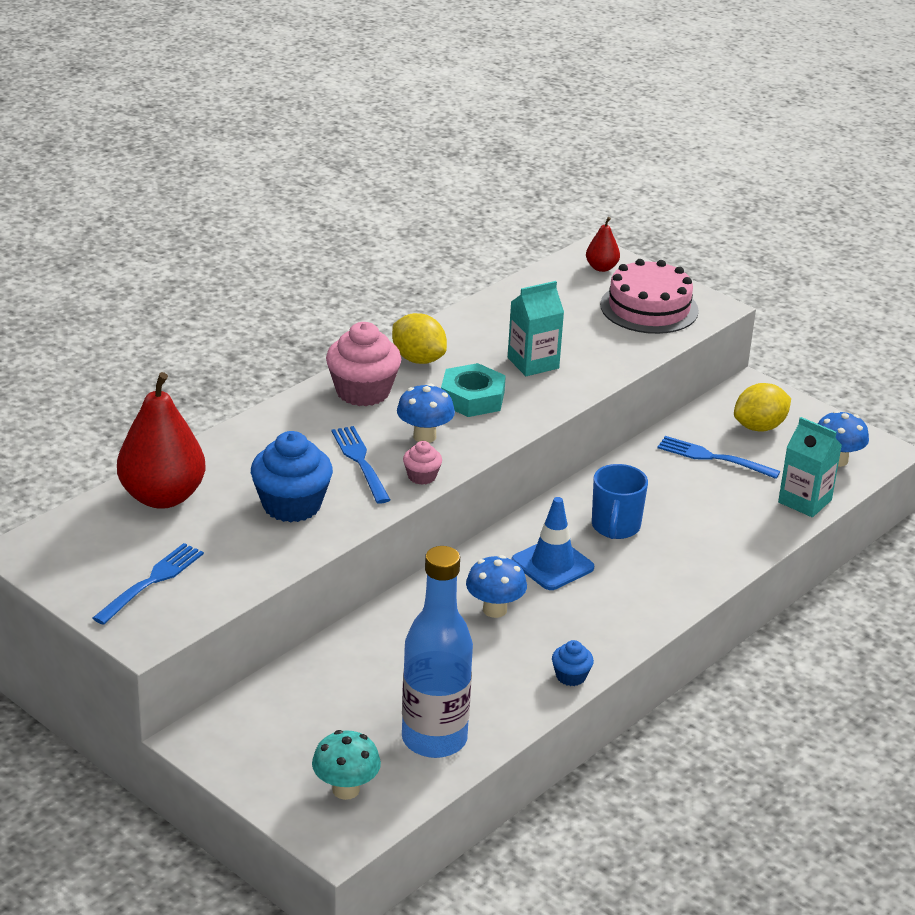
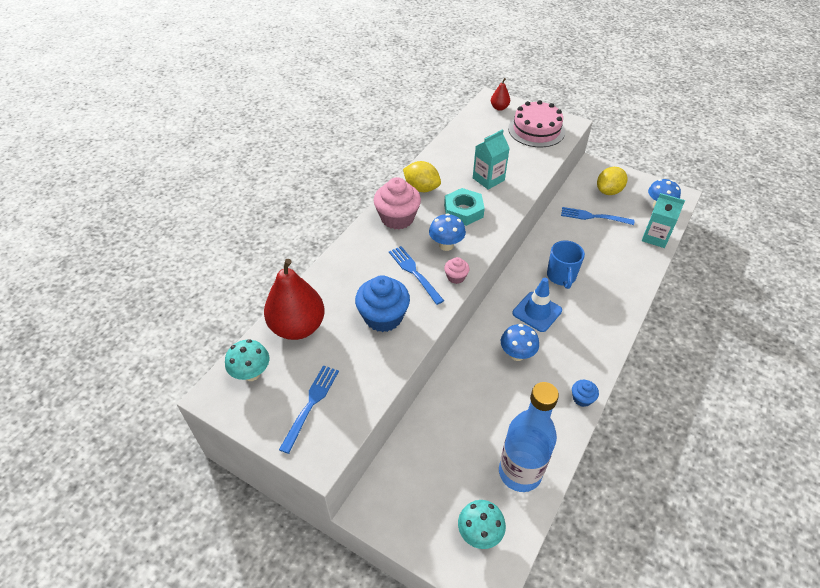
camera: 10 degrees left, 15 degrees up
(80, 536) = (251, 373): none -> turquoise mushroom

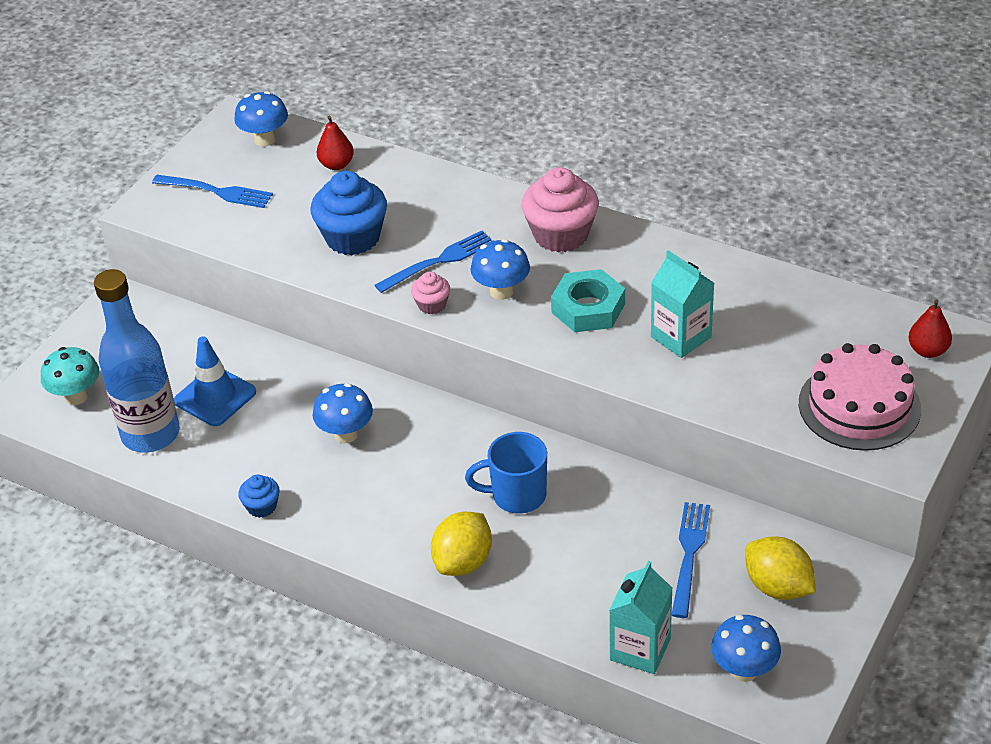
camera: 90 degrees right, 5 degrees down
(251, 373) = (265, 139): turquoise mushroom -> blue mushroom
(298, 327) = (336, 165): red pear -> red pear, size x0.47
(421, 188) = (641, 256): yellow lemon -> yellow lemon (463, 562)
(537, 312) = (433, 460): blue traffic cone -> blue traffic cone (215, 397)

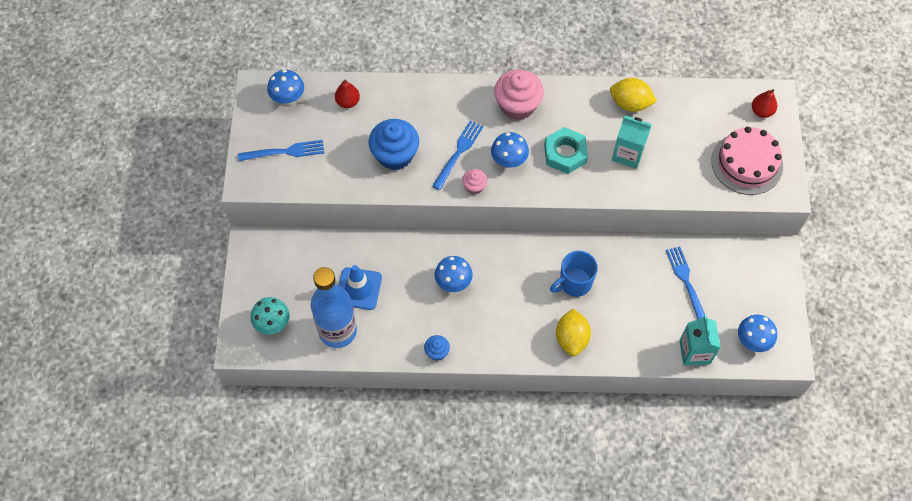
camera: 30 degrees left, 20 degrees up
(778, 587) = (741, 282): yellow lemon -> yellow lemon (630, 104)

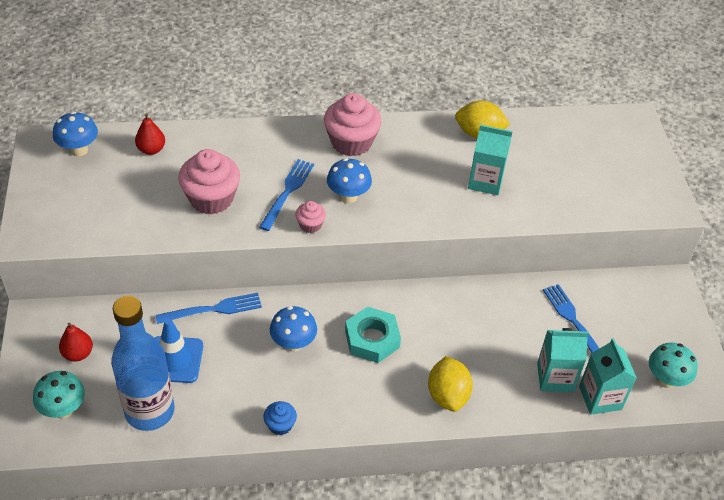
camera: 10 degrees left, 15 degrees down
(285, 152) = (76, 203): blue fork -> blue fork (213, 309)
(395, 155) = (211, 199): blue cupcake -> pink cupcake
(565, 153) = (413, 185): turquoise nut -> turquoise nut (372, 339)
(574, 283) = (441, 333): blue mug -> none
(661, 331) = (555, 377): none -> turquoise carton
(747, 163) = (621, 182): pink cake -> none
(752, 341) = (665, 380): blue mushroom -> turquoise mushroom
(761, 111) = (625, 133): red pear -> red pear (78, 354)

